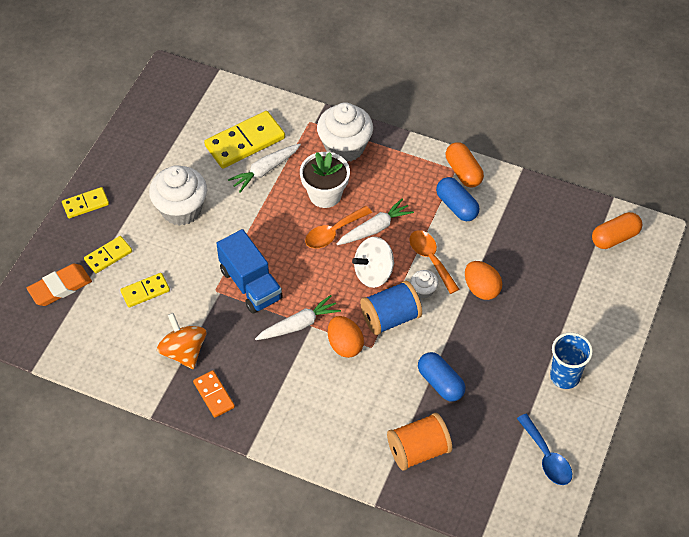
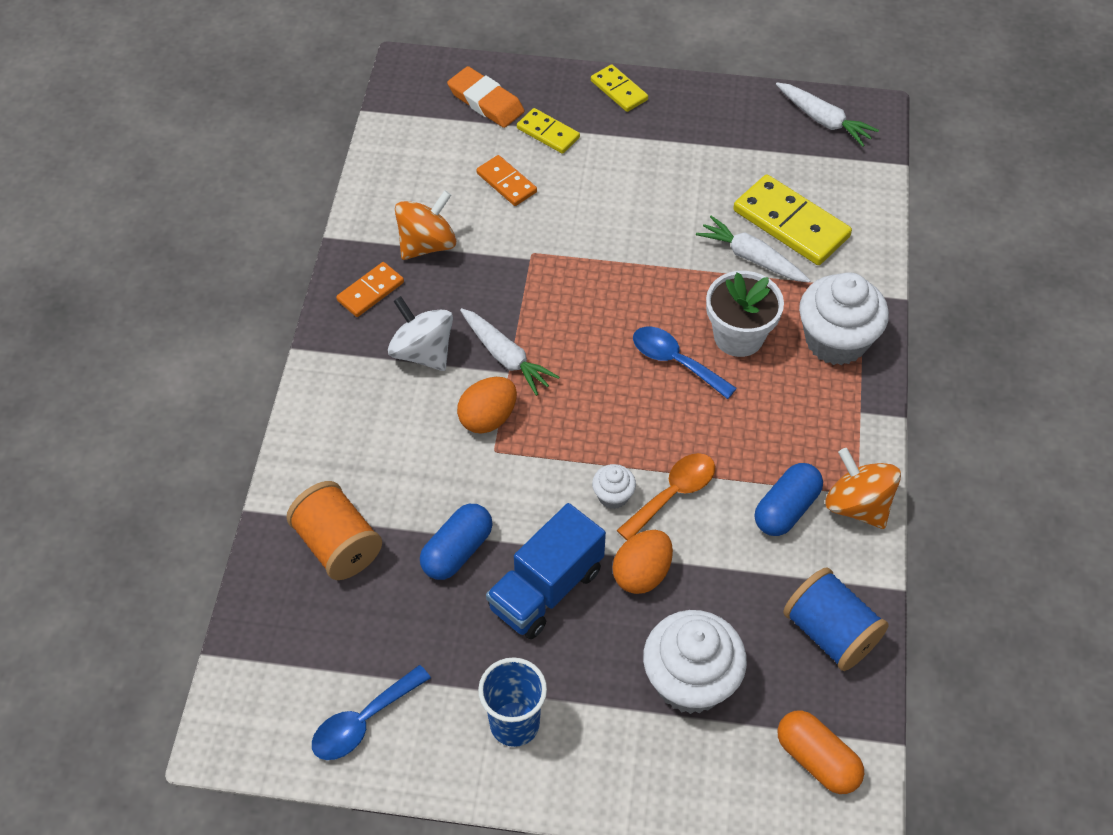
camera: 75 degrees right, 0 degrees up
(145, 291) = (506, 183): yellow domino -> orange domino
(181, 209) = (648, 185): white cupcake -> white cupcake (690, 681)
(251, 284) = (553, 288): blue truck -> blue truck (546, 589)
(333, 232) = (675, 361): orange spoon -> blue spoon
(373, 273) = (622, 426): white spinning top -> white spinning top (423, 352)
(375, 228) = (701, 410): white carrot -> white carrot (823, 120)
(390, 318) = (550, 463): blue spool -> blue spool (830, 632)
(463, 172) = (857, 505): orange capsule -> orange spinning top

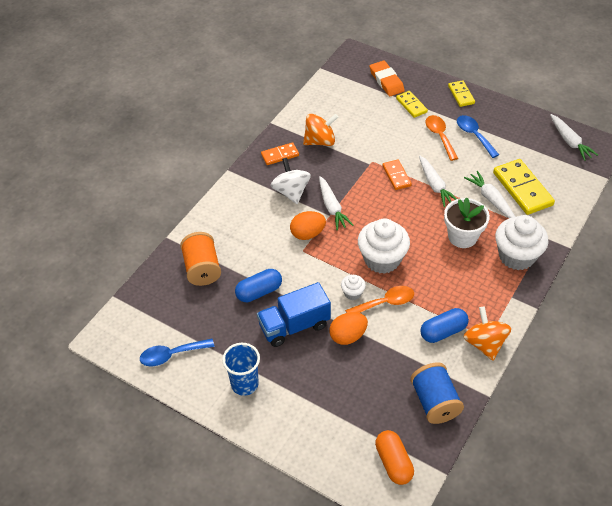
camera: 25 degrees right, 5 degrees down
(506, 183) = (376, 123): orange domino -> orange domino (396, 176)
(619, 174) = (439, 136): none -> orange spoon
(653, 262) = (435, 185): none -> white carrot
(675, 361) = (420, 238): blue spoon -> blue spoon (474, 135)
(690, 681) = (346, 398): white cupcake -> white cupcake (382, 259)

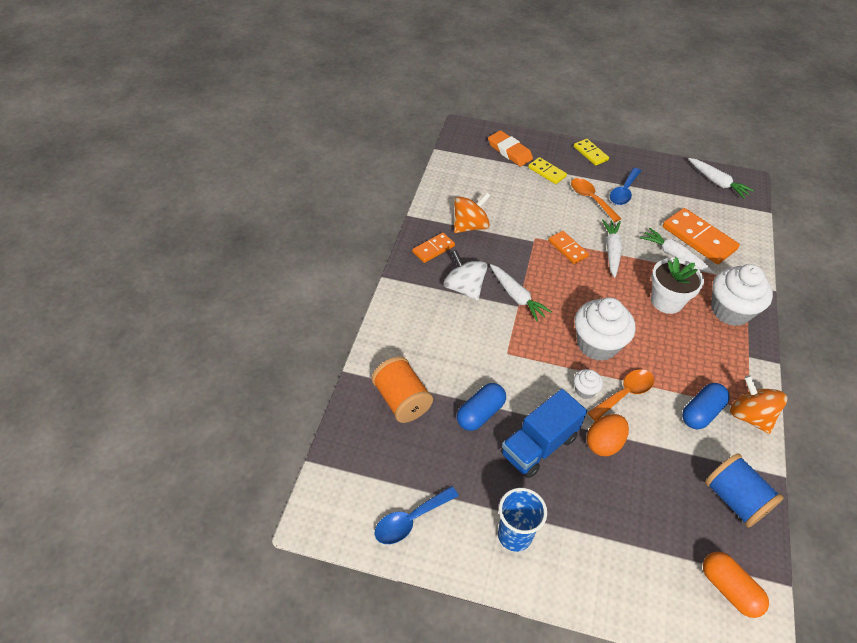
camera: 20 degrees left, 0 degrees up
(307, 234) = (504, 332): orange egg -> none
(435, 185) = (611, 251): white carrot -> white carrot turned 135 degrees counterclockwise
(474, 135) = (624, 192): blue spoon -> blue spoon turned 105 degrees counterclockwise
(522, 189) = (699, 238): yellow domino -> orange domino

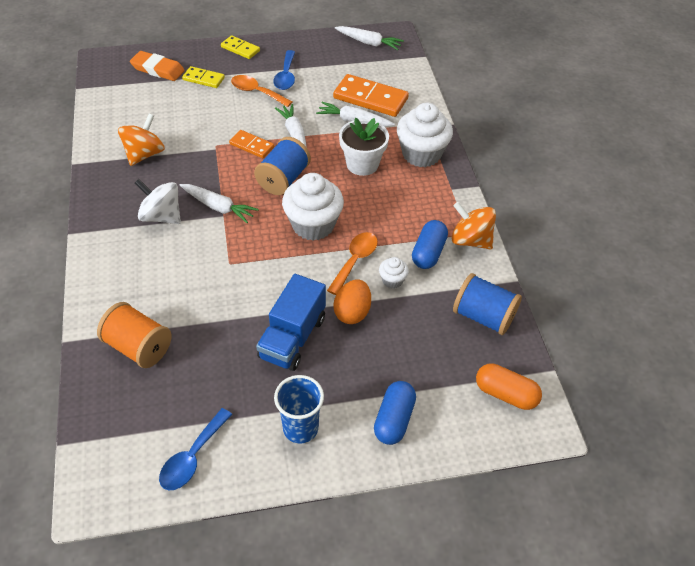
camera: 25 degrees left, 0 degrees up
(433, 249) = (114, 189): orange domino -> none
(480, 413) = (224, 329): blue capsule -> blue capsule (394, 419)
(585, 290) = (283, 179): none -> blue spool
(585, 390) = (317, 271): white cupcake -> white cupcake (392, 280)

